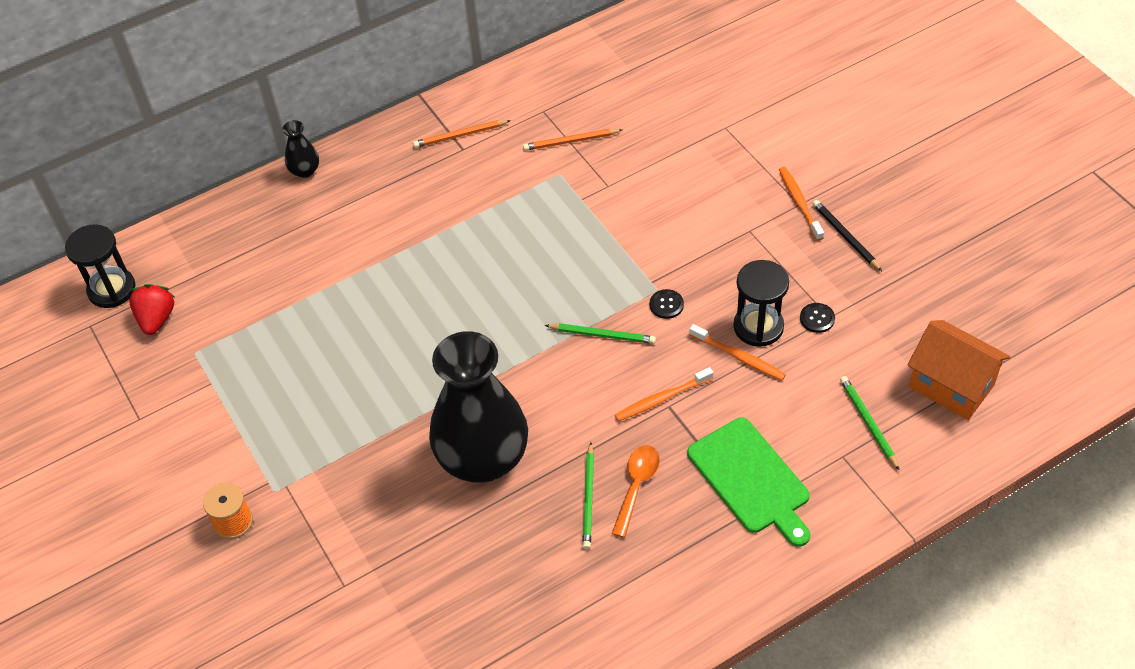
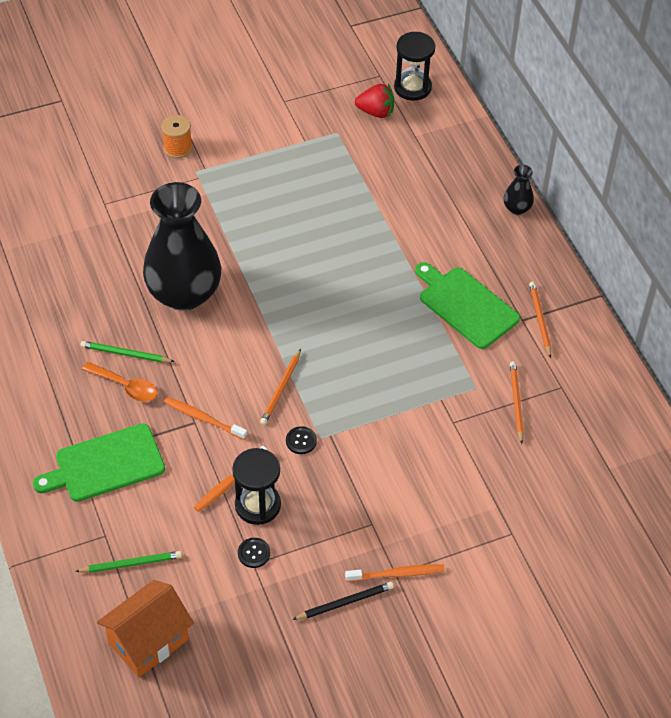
camera: 95 degrees right, 0 degrees up
(452, 196) = (465, 305): none -> green cutting board
(602, 335) = (281, 389): green pencil -> orange pencil
(661, 399) = (203, 418): orange toothbrush -> orange toothbrush turned 45 degrees counterclockwise

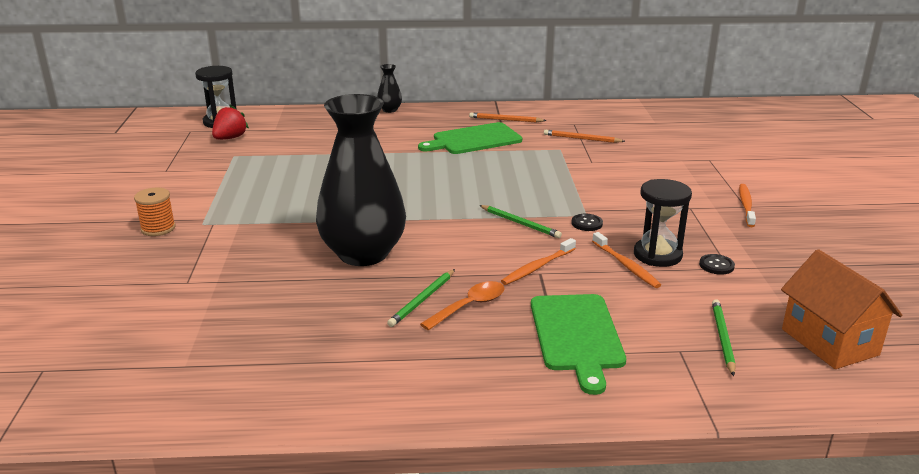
camera: 70 degrees left, 25 degrees down
(281, 389) = (520, 223): orange pencil -> green pencil
(345, 602) = (776, 231): black pencil -> none

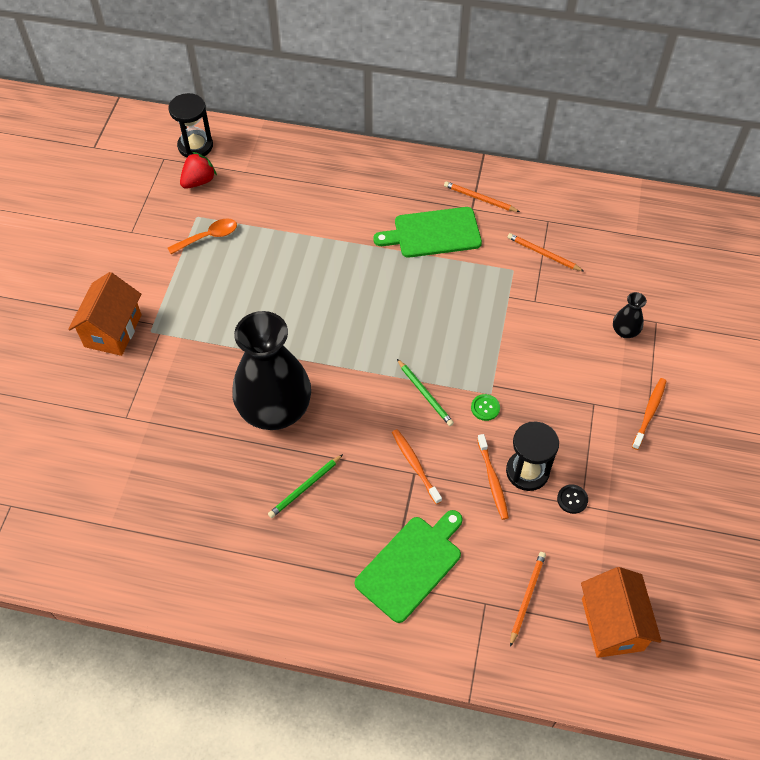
camera: 15 degrees right, 30 degrees up
(158, 228) = (113, 330): orange spool -> orange house
(389, 110) = (367, 153): black vase -> black vase (625, 331)
(469, 306) = (340, 505): orange spoon -> orange spoon (208, 237)
(537, 267) = (415, 465): orange toothbrush -> orange toothbrush turned 90 degrees clockwise
(577, 336) = (411, 565): green cutting board -> green cutting board turned 150 degrees counterclockwise
(587, 223) = (485, 408): black button -> green button
(722, 338) = (527, 597): green pencil -> orange pencil

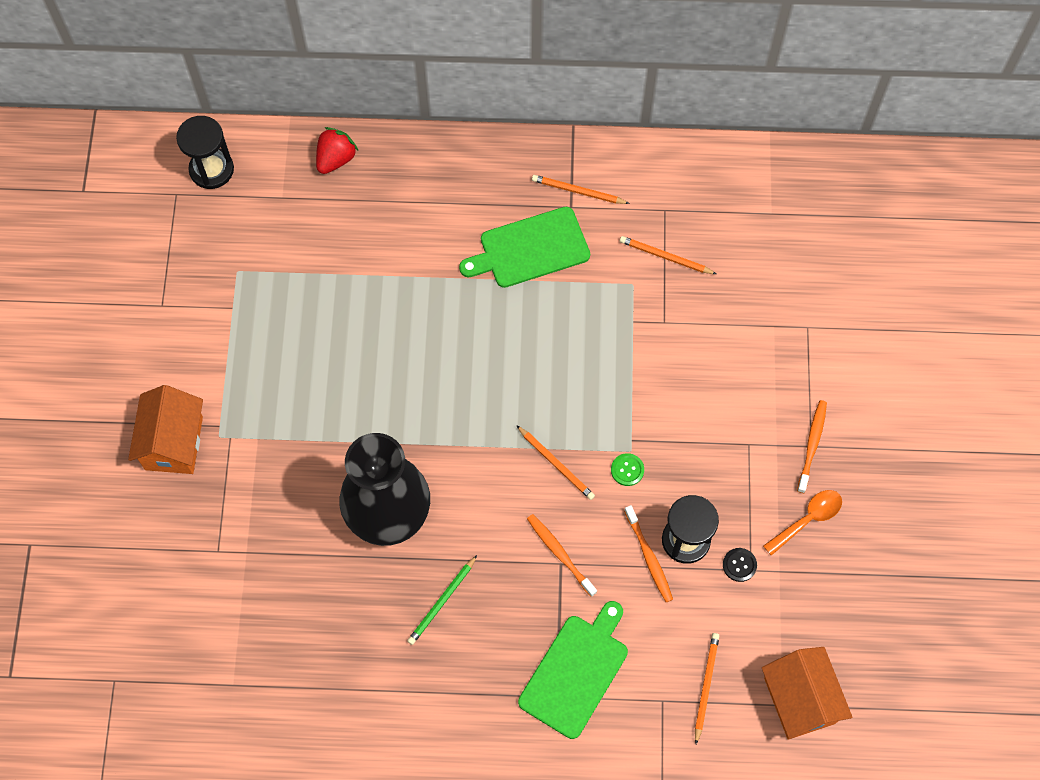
camera: 10 degrees left, 10 degrees up
(199, 181) = (228, 220): red strawberry -> red strawberry (336, 159)
(208, 237) = (258, 297): orange spoon -> orange spoon (807, 519)
(425, 394) = (556, 464): green pencil -> orange pencil
(625, 331) = (773, 345): black vase -> none

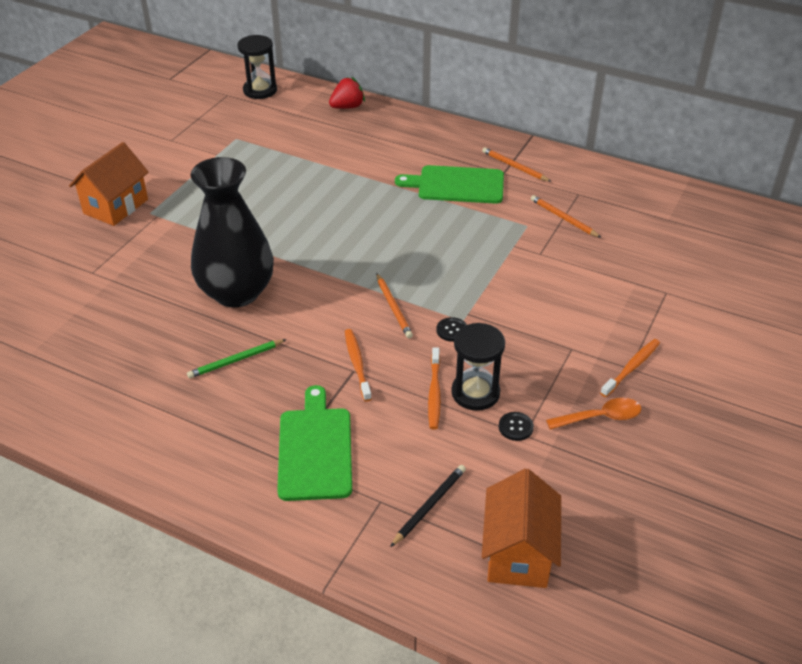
camera: 25 degrees right, 25 degrees down
(576, 671) = (315, 449): green cutting board -> green cutting board turned 60 degrees counterclockwise
(627, 470) = (452, 330): green button -> black button
(705, 686) = (429, 506): orange pencil -> black pencil

